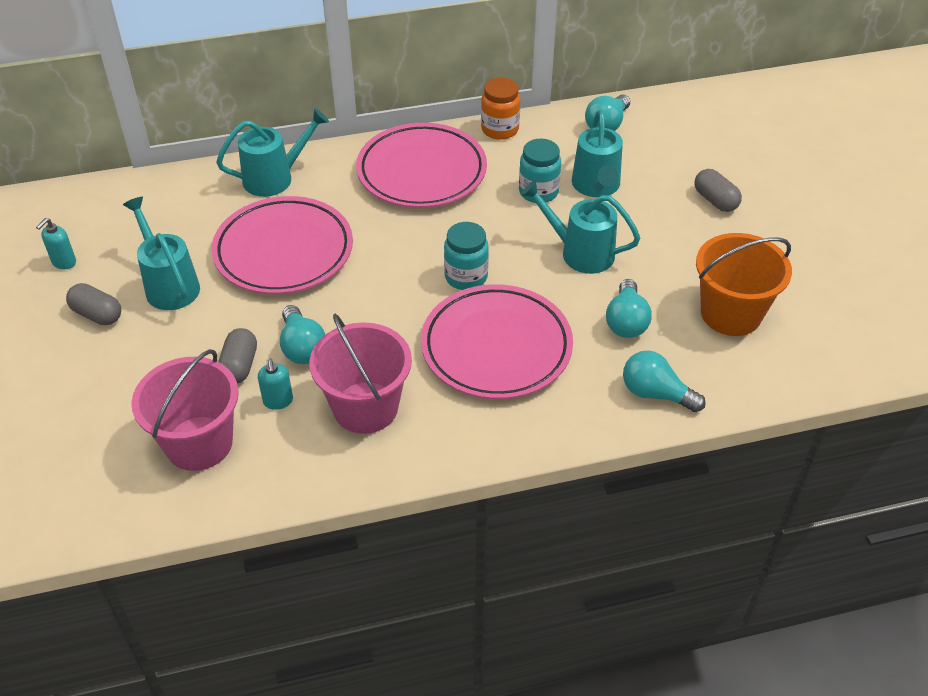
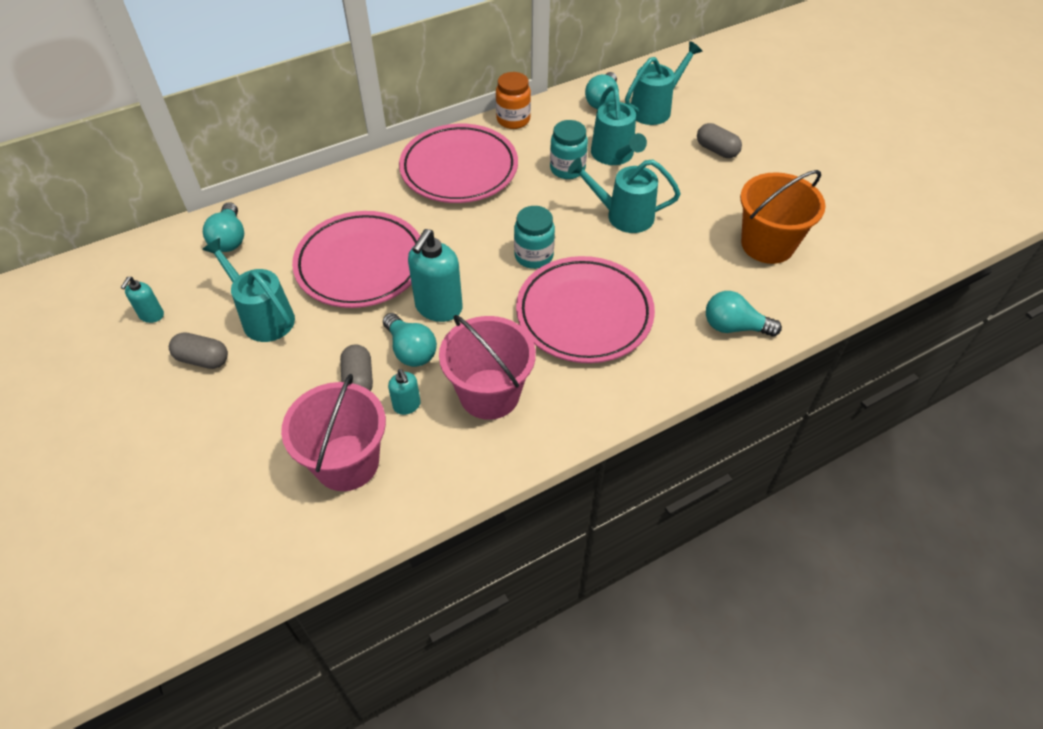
camera: 15 degrees left, 5 degrees up
(275, 178) = (328, 198): turquoise watering can -> turquoise watering can (655, 109)
(346, 310) = (438, 308): none -> turquoise soap dispenser
(626, 321) = (685, 268): turquoise light bulb -> turquoise light bulb (229, 238)

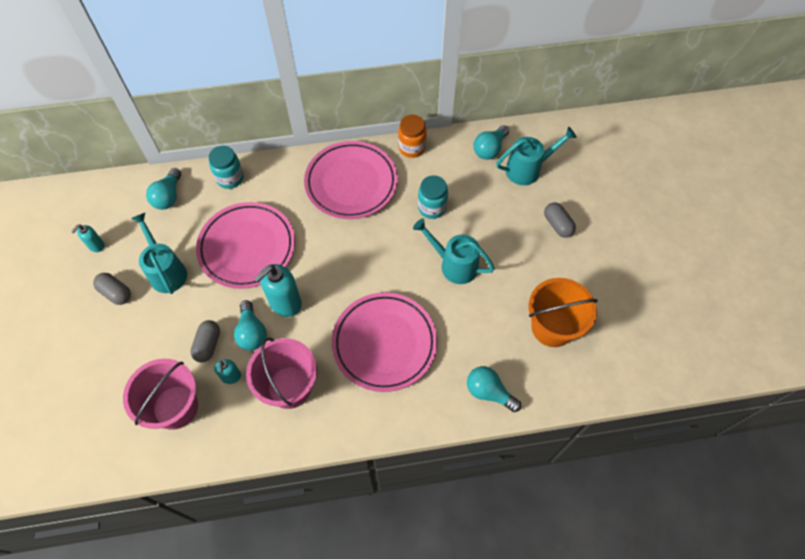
camera: 20 degrees right, 10 degrees up
(534, 256) = (371, 280): turquoise jar -> turquoise jar (230, 178)
(615, 156) = (474, 206): turquoise watering can -> none

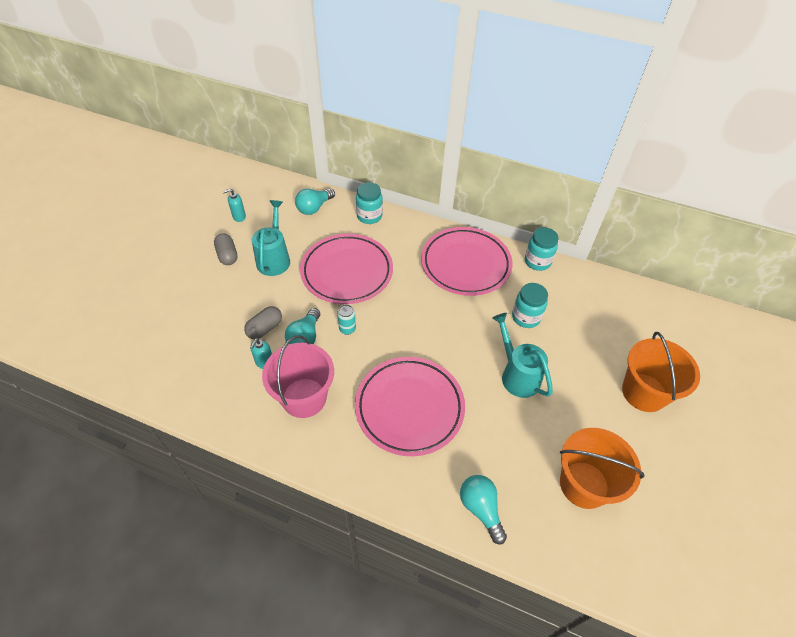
camera: 30 degrees right, 10 degrees down
(175, 407) = (206, 362): pink bucket -> none
(285, 303) = (347, 329): turquoise soap dispenser -> turquoise can
(412, 148) = (537, 261): orange jar -> turquoise jar
(489, 149) = (611, 295): turquoise light bulb -> none
(528, 169) = (641, 329): turquoise watering can -> none
(557, 225) = (644, 392): grey capsule -> orange bucket

